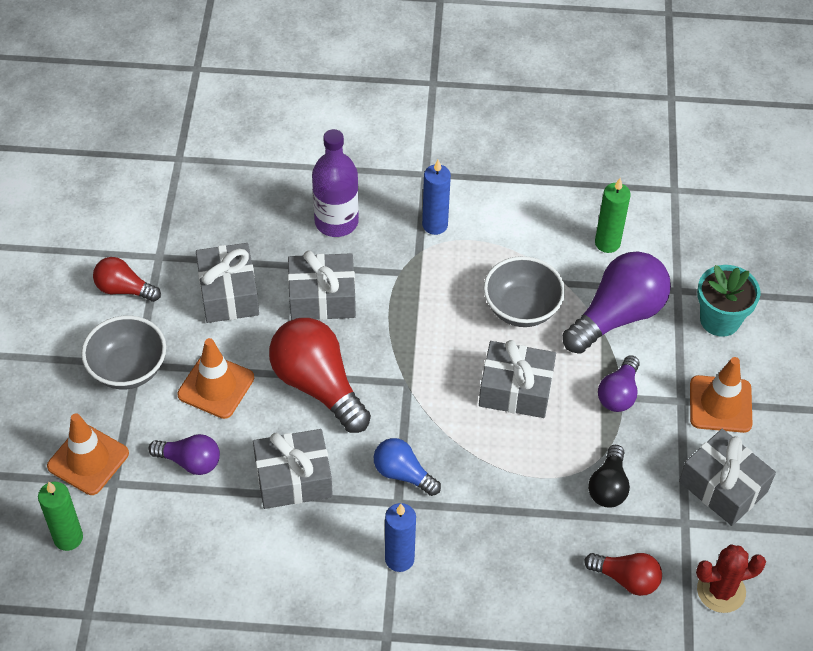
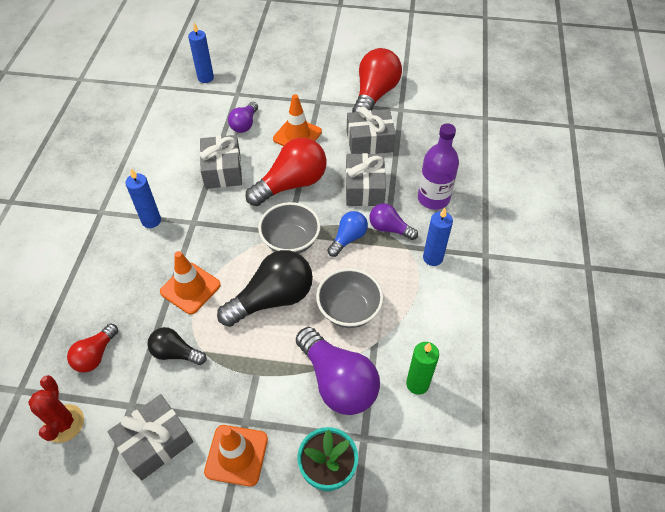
camera: 95 degrees right, 0 degrees up
(68, 538) = (205, 78): green candle -> blue candle
(88, 460) = (254, 83): orange traffic cone -> orange traffic cone (190, 288)
(124, 289) = (374, 95): red light bulb -> red light bulb, size x1.81
(128, 369) = (314, 98): grey bowl -> grey bowl (290, 241)
(403, 474) = (214, 226): blue light bulb -> blue light bulb (348, 238)
(515, 390) = (273, 299): grey gift -> black light bulb
(618, 394) = (259, 372): purple light bulb -> purple light bulb (389, 228)

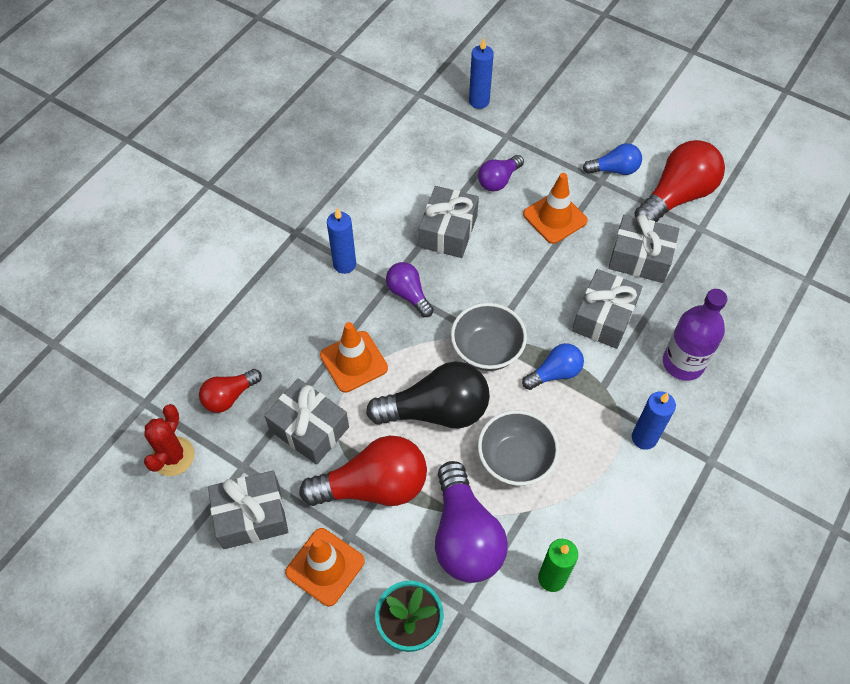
camera: 25 degrees right, 5 degrees up
(175, 353) = (309, 429): black light bulb -> grey gift
(292, 184) = (520, 279): red light bulb -> red light bulb (374, 486)
(324, 91) = (614, 169): none -> blue light bulb
(389, 228) = (609, 380): purple light bulb -> purple light bulb (408, 294)

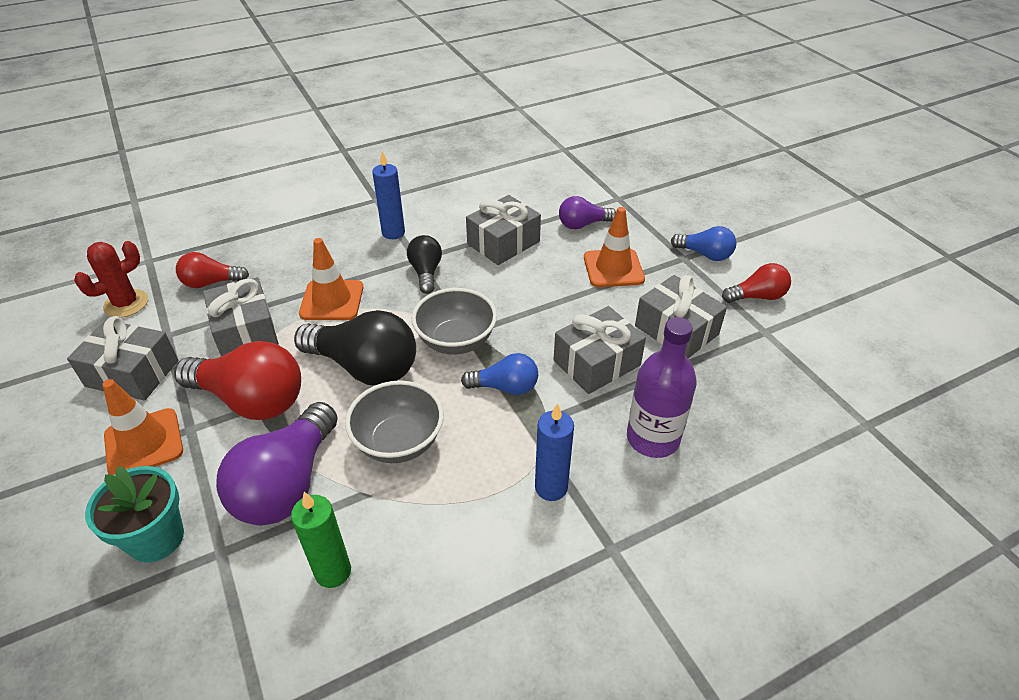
camera: 30 degrees right, 15 degrees down
(408, 294) = (426, 272): purple light bulb -> black light bulb
(479, 101) = (612, 169): blue candle -> none
(676, 196) = (757, 296): red light bulb -> red light bulb, size x0.55

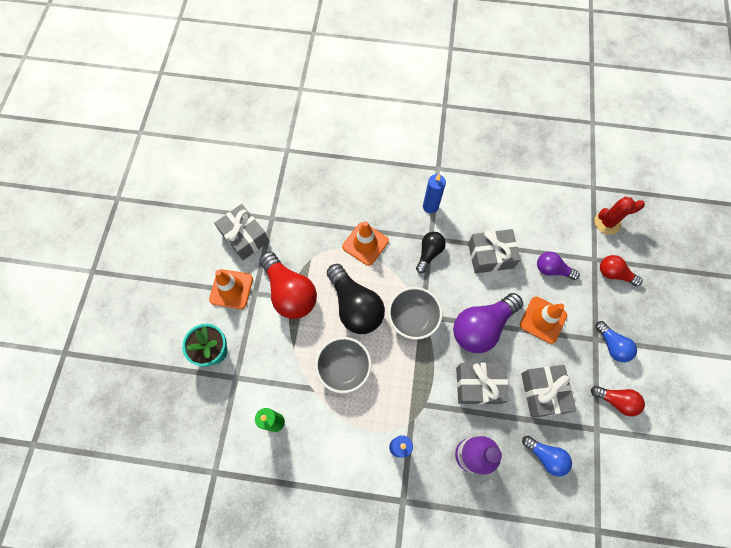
camera: 35 degrees right, 25 degrees up
(126, 304) = (262, 180): red cactus -> red cactus (607, 222)
(211, 283) = (310, 189): red light bulb -> red light bulb (614, 274)
(245, 332) = (310, 240): grey gift -> none
(287, 484) = (281, 358): purple light bulb -> purple light bulb (481, 327)
(505, 387) = (418, 368): blue light bulb -> blue light bulb (546, 456)

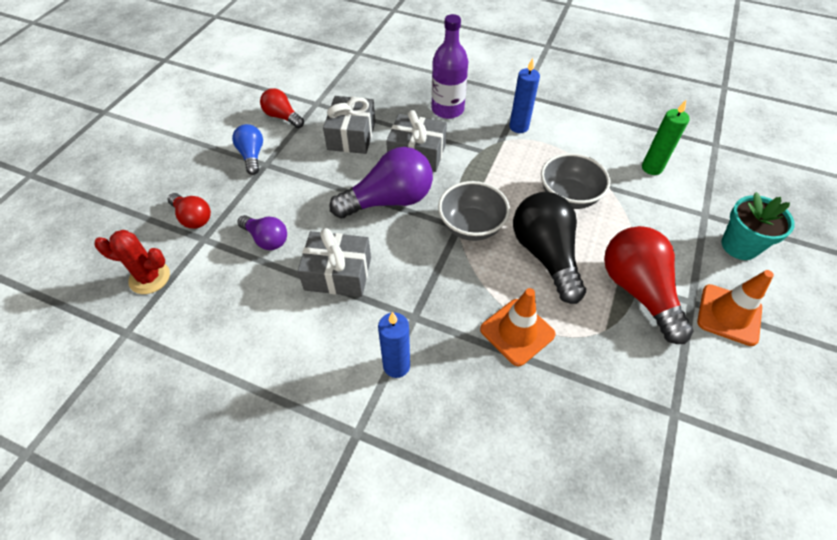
camera: 165 degrees left, 15 degrees down
(245, 237) = (719, 390): grey gift -> none
(429, 253) = (424, 296): black light bulb -> none
(543, 320) = (312, 192): orange traffic cone -> none
(546, 456) = (376, 96): blue light bulb -> none

